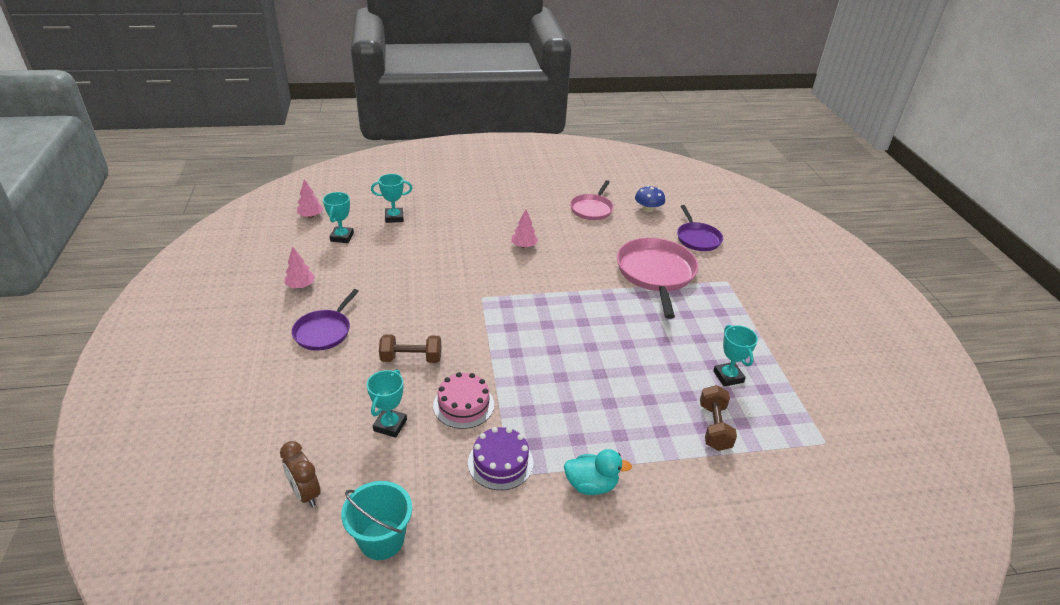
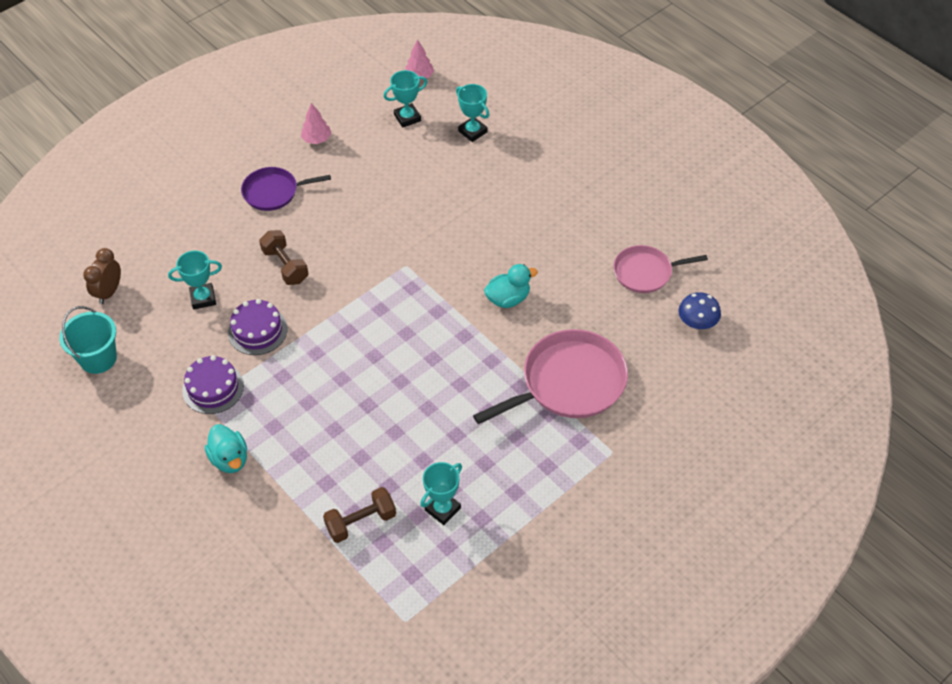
camera: 60 degrees right, 15 degrees up
(463, 405) = (257, 331): pink cake -> purple cake
(524, 246) = (517, 252): pink tree -> none
(560, 266) = (508, 299): none -> turquoise duck
(697, 238) = (678, 393): purple pan -> none

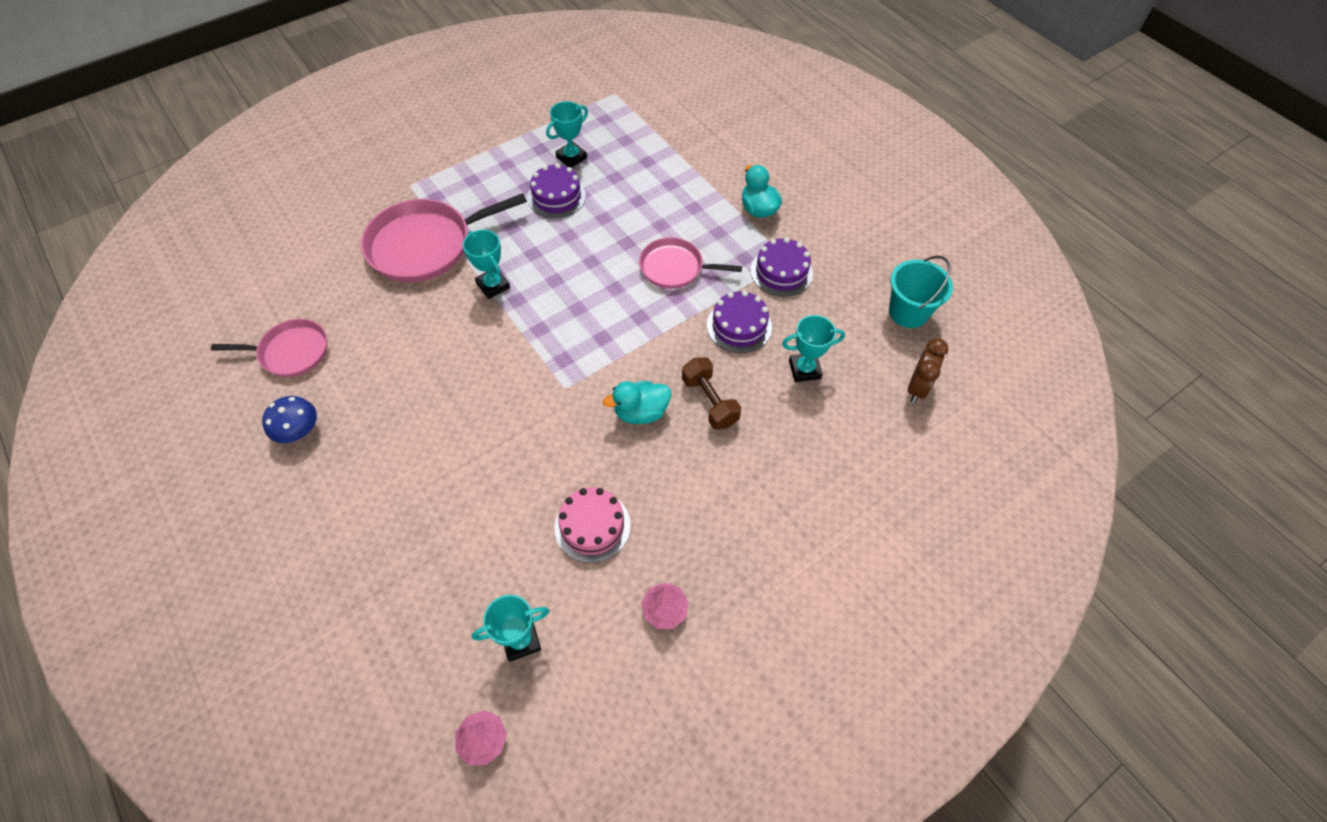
camera: 175 degrees left, 5 degrees up
(274, 192) = (727, 516): purple pan -> none
(318, 382) = (675, 268): none -> pink pan
(361, 522) = (642, 155): brown dumbbell -> none
(370, 178) = (592, 526): none -> pink cake
(449, 453) = (556, 197): none -> purple cake
(472, 131) = (428, 599): turquoise trophy -> turquoise trophy (493, 285)
(508, 299) = (457, 336): turquoise duck -> turquoise duck (641, 412)
(697, 322) = (266, 291): blue mushroom -> blue mushroom (298, 430)

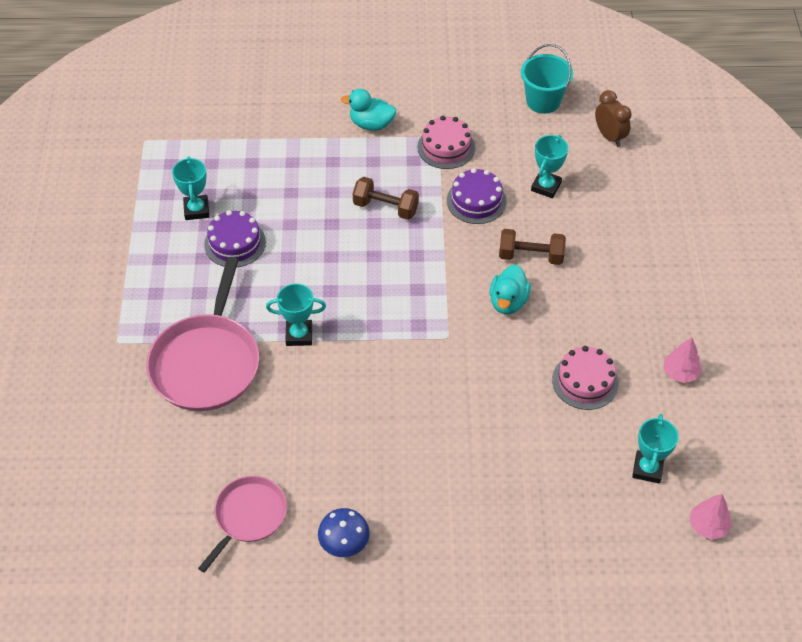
camera: 55 degrees left, 5 degrees down
(675, 268) = (385, 207): pink pan -> brown dumbbell
(781, 272) = (446, 147): purple cake -> pink cake

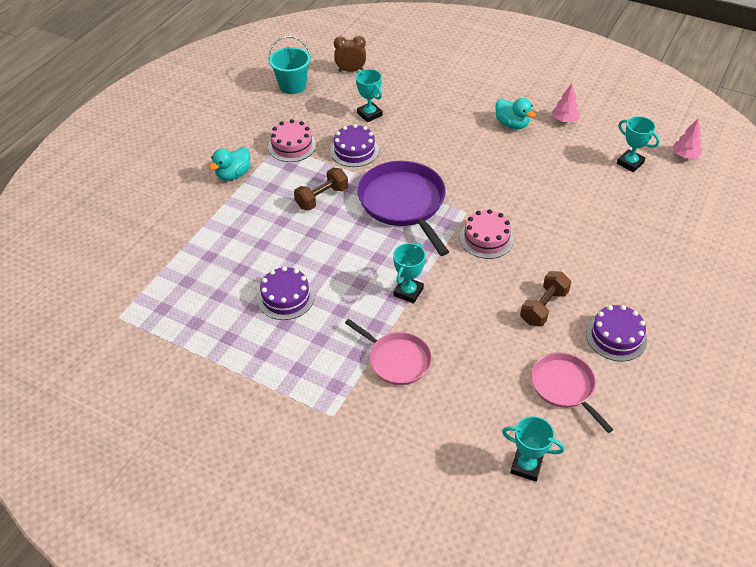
camera: 60 degrees left, 5 degrees down
(196, 210) = (229, 309): turquoise trophy -> turquoise trophy (526, 466)
(207, 362) = (396, 360): pink pan -> pink pan, size x0.60
(344, 542) = (616, 336): blue mushroom -> purple cake
(424, 277) = (403, 203): none -> purple pan
(508, 302) = (456, 170): turquoise duck -> turquoise duck (512, 124)
(530, 256) = (424, 145): brown dumbbell -> brown dumbbell (544, 307)
(585, 381) = (546, 162): pink cake -> pink cake (486, 238)

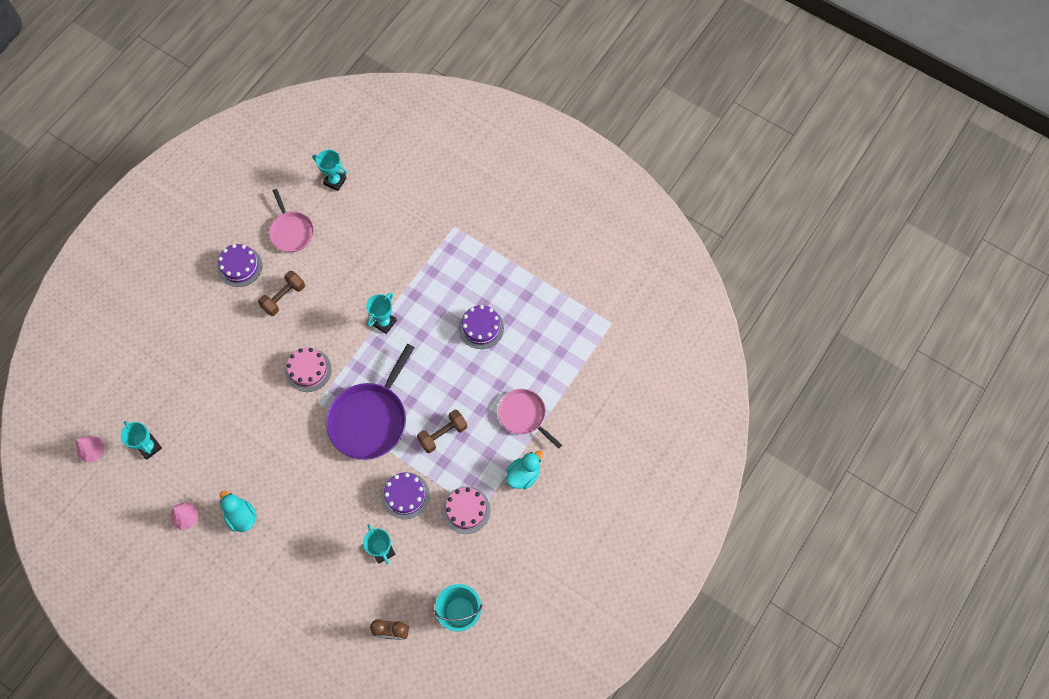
camera: 175 degrees left, 20 degrees up
(396, 360) = (403, 264): pink pan -> pink pan (524, 415)
(403, 203) = (370, 419): purple pan -> purple pan turned 45 degrees clockwise

